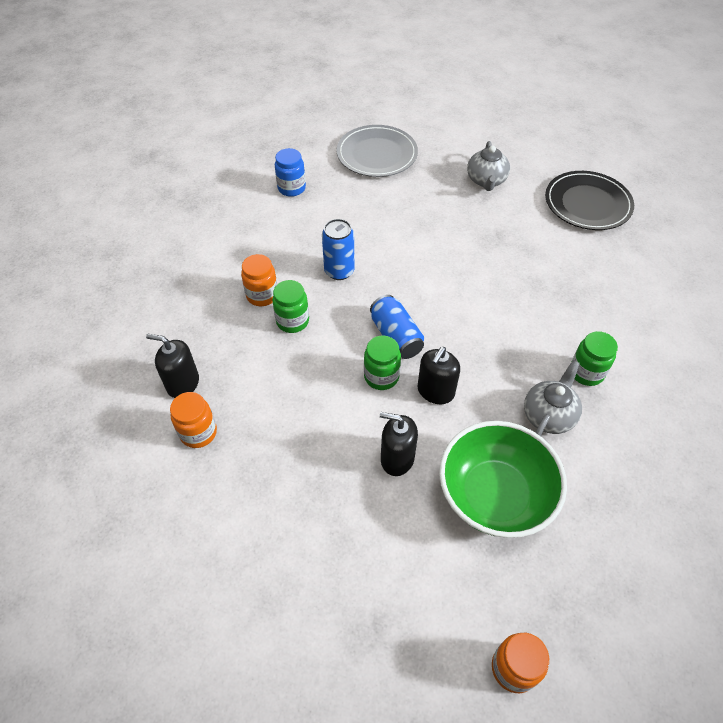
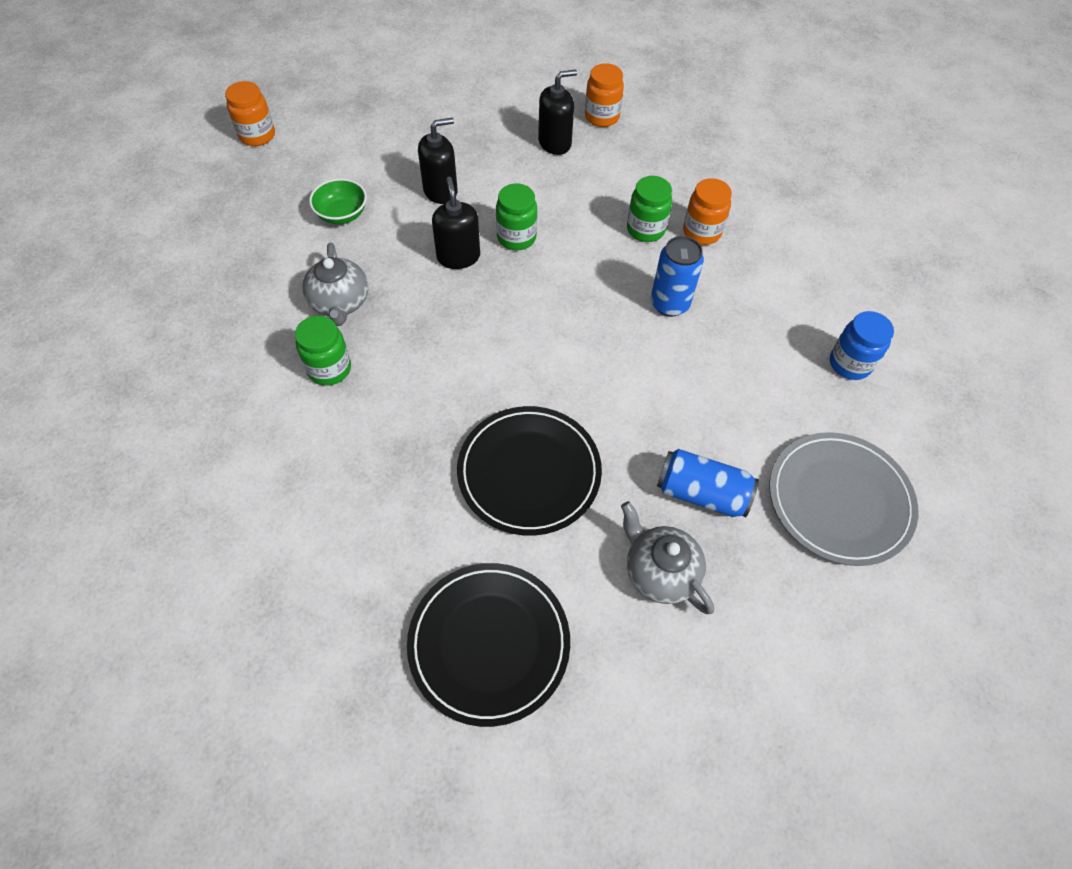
camera: 135 degrees right, 5 degrees up
(183, 383) = (658, 134): black soap dispenser -> black soap dispenser (555, 143)
(396, 336) = (542, 279): blue can -> blue can (702, 493)
(494, 495) = (342, 214): green bowl -> green bowl, size x0.48
(509, 247) = (529, 472): none -> black plate

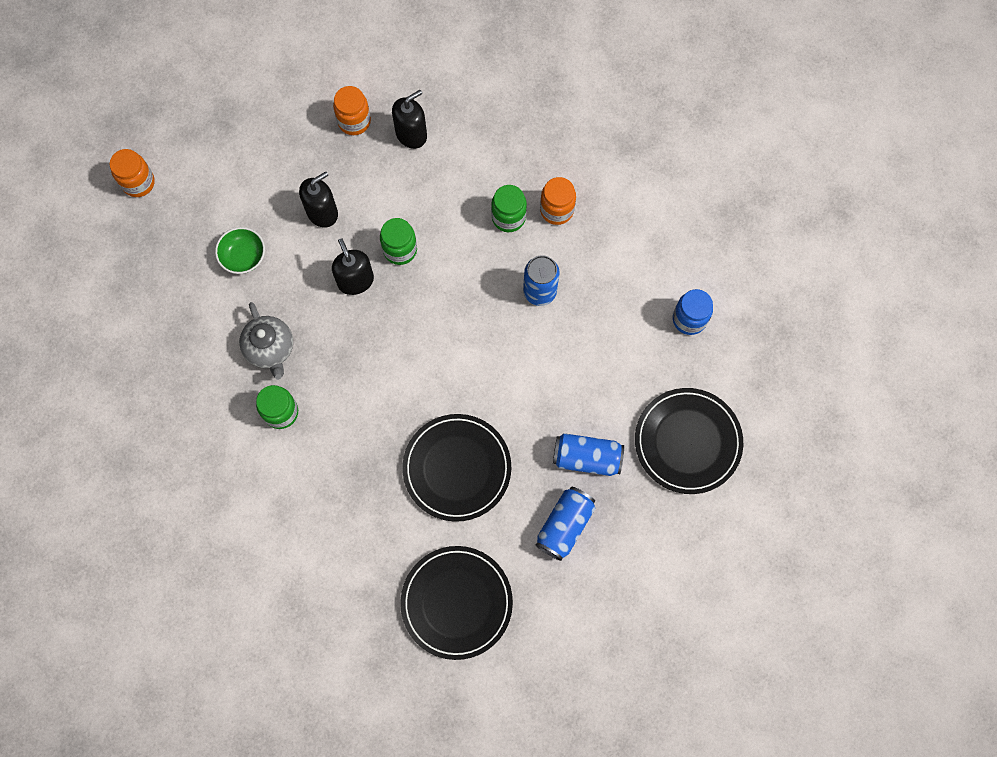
camera: 10 degrees left, 15 degrees up
(602, 117) = (448, 92): orange jar -> orange jar (354, 121)
(659, 572) = (565, 525): grey teapot -> blue can
(839, 500) = (687, 442): grey plate -> black plate

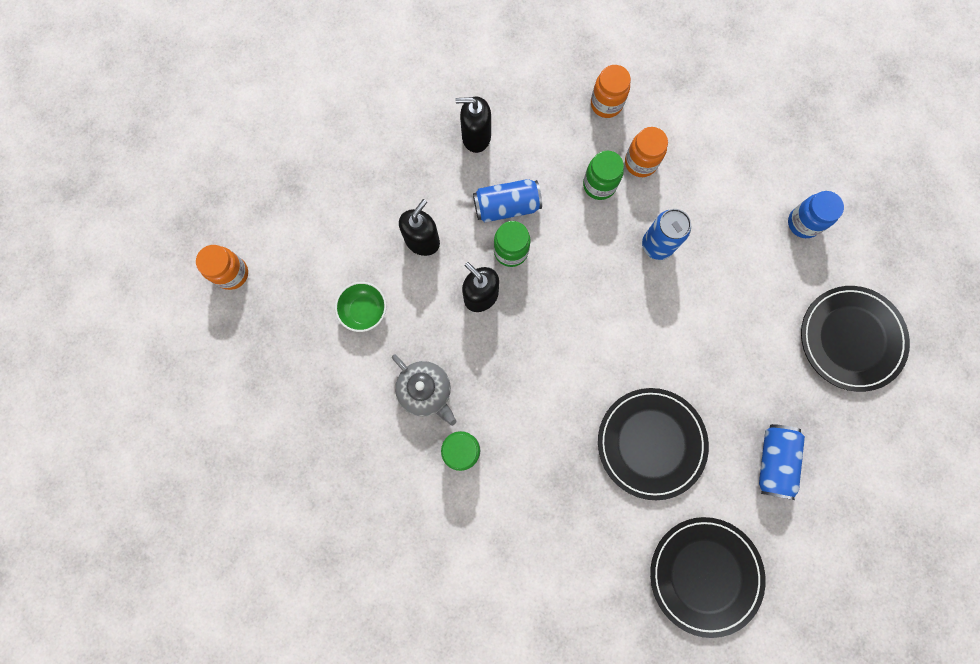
camera: 20 degrees left, 5 degrees up
(354, 121) = (417, 143): orange jar -> orange jar (606, 104)
(411, 134) = (476, 137): black soap dispenser -> black soap dispenser turned 120 degrees counterclockwise
(587, 458) = (766, 388): blue can -> blue can (506, 206)

